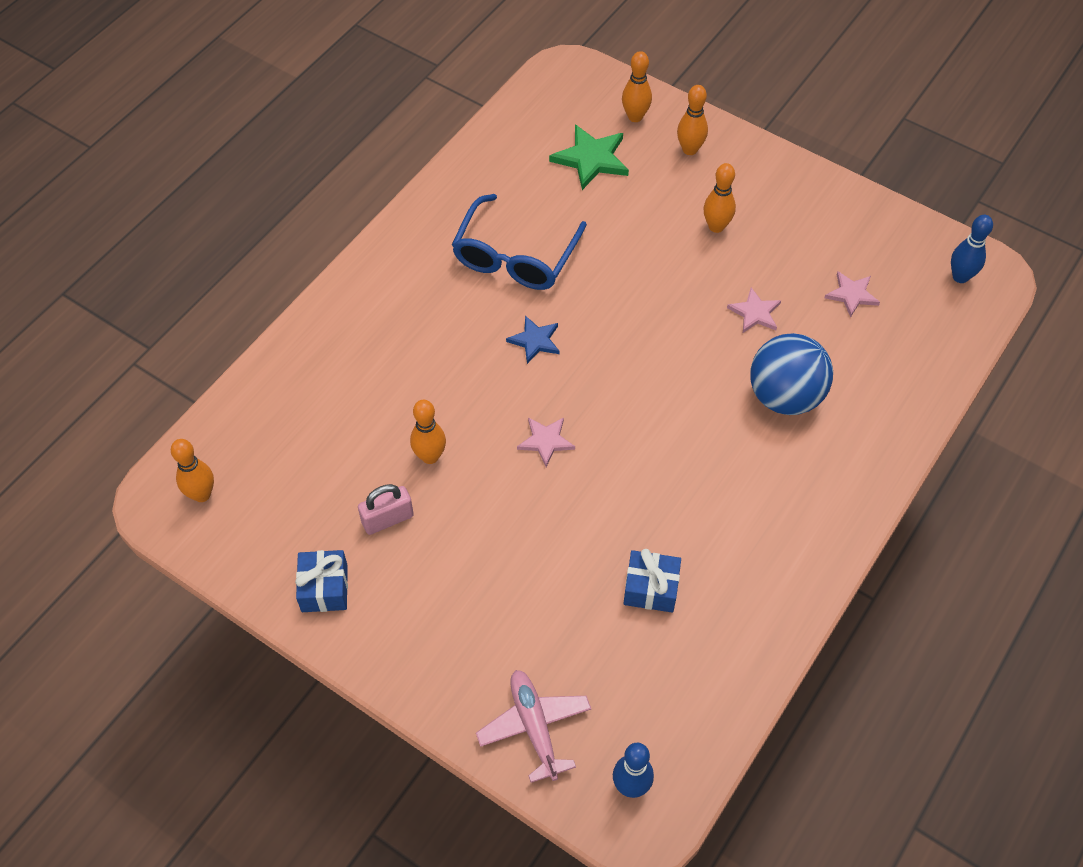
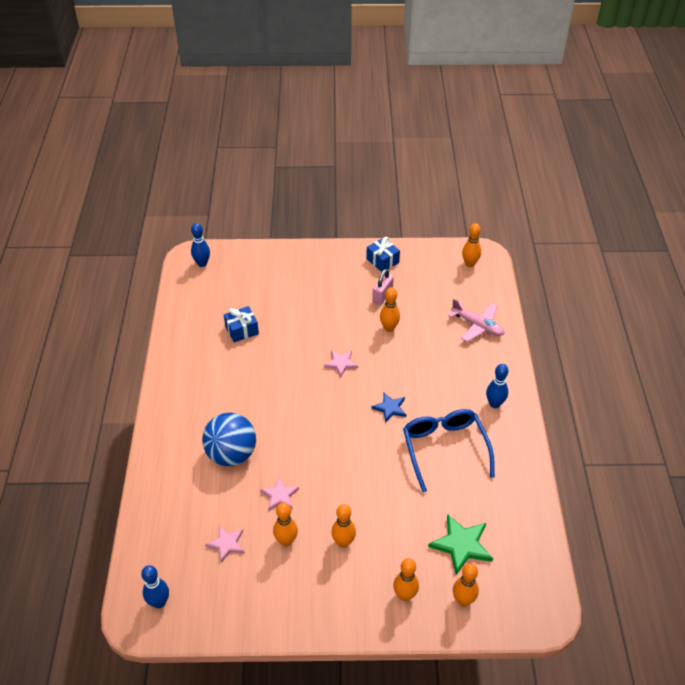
camera: 145 degrees right, 10 degrees down
(402, 272) = (494, 404): none -> blue bowling pin
(534, 727) = (255, 262): pink plane -> pink plane (477, 326)
(780, 261) = (286, 541): none -> orange bowling pin

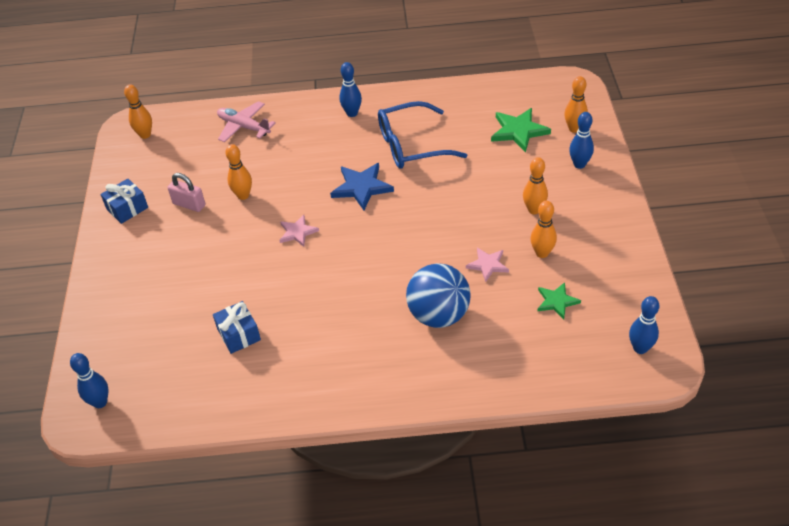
camera: 90 degrees left, 0 degrees up
(226, 544) = (556, 301): pink star -> green star
(390, 408) = (362, 187): blue star -> blue star, size x1.59
(405, 595) = (579, 164): orange bowling pin -> blue bowling pin
(477, 326) = (244, 127): pink plane -> pink plane turned 90 degrees counterclockwise

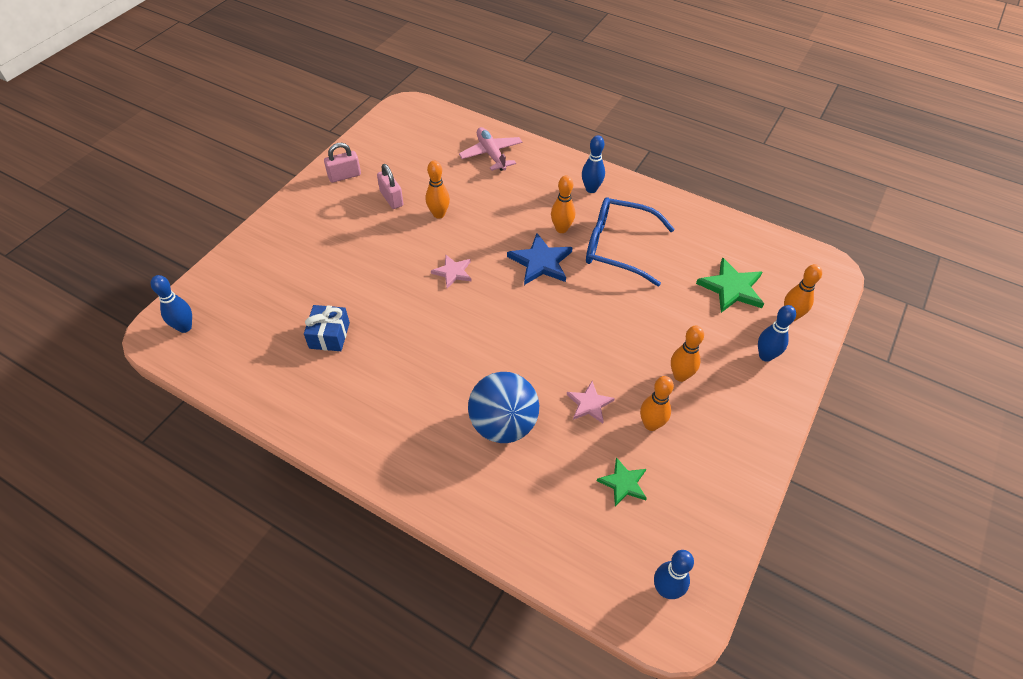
camera: 30 degrees right, 5 degrees up
(127, 208) = (344, 176): blue gift -> pink padlock
(145, 135) = (411, 121): orange bowling pin -> orange bowling pin (561, 229)

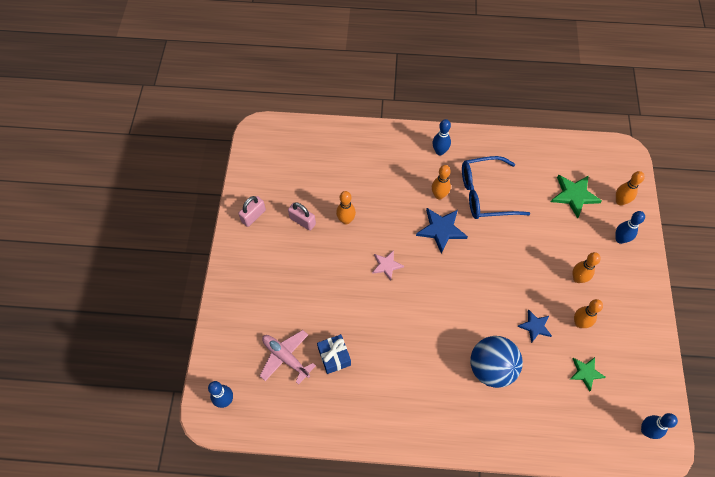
camera: 25 degrees left, 10 degrees up
(491, 154) = (351, 149): pink plane -> pink plane (285, 357)
(589, 404) = (535, 326): pink star -> blue star

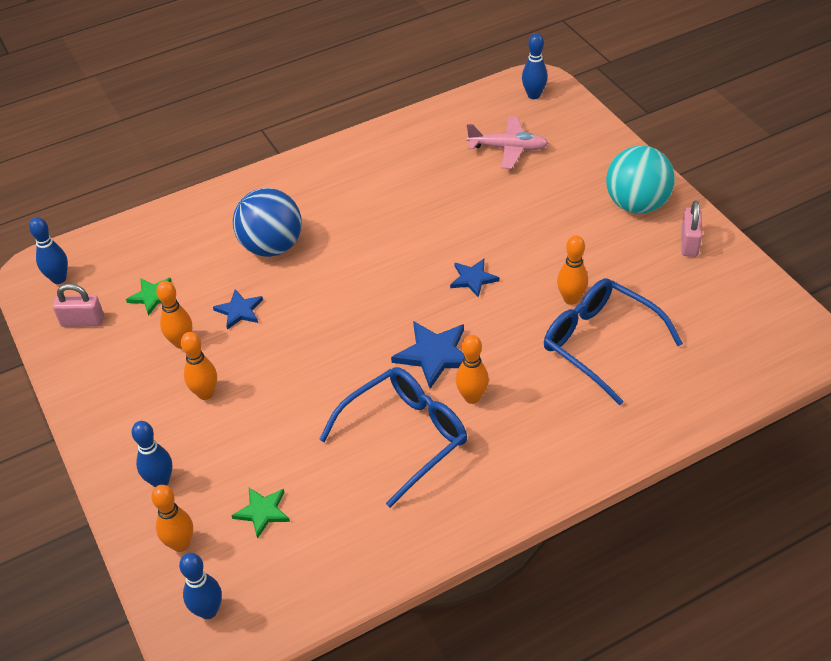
camera: 150 degrees right, 15 degrees down
(254, 259) = (636, 204): none -> turquoise ball
(302, 221) = (624, 269): pink padlock -> pink padlock (82, 321)
(334, 356) = (457, 173): blue gift -> none
(354, 187) = (600, 343): none -> blue glasses
(387, 265) = (473, 279): pink star -> blue star
(439, 151) = (521, 463): blue bowling pin -> blue bowling pin (208, 611)
(574, 195) = (262, 512): green star -> green star, size x0.63

